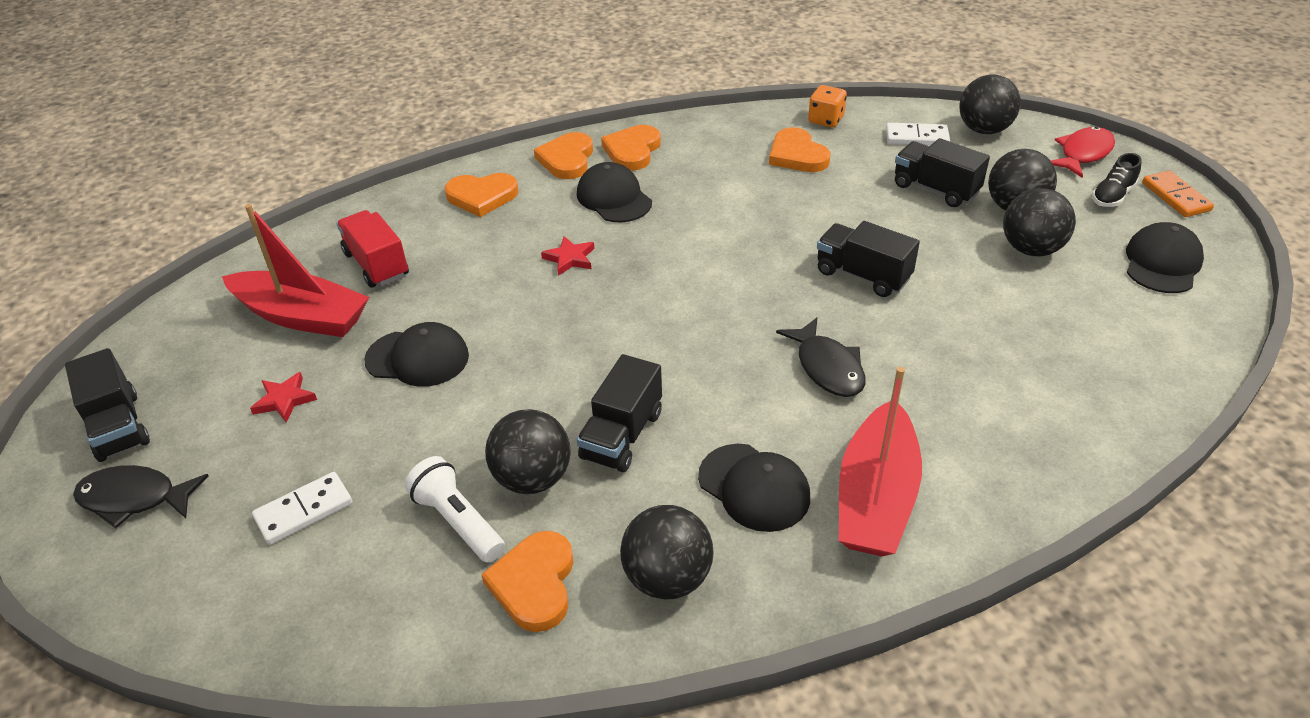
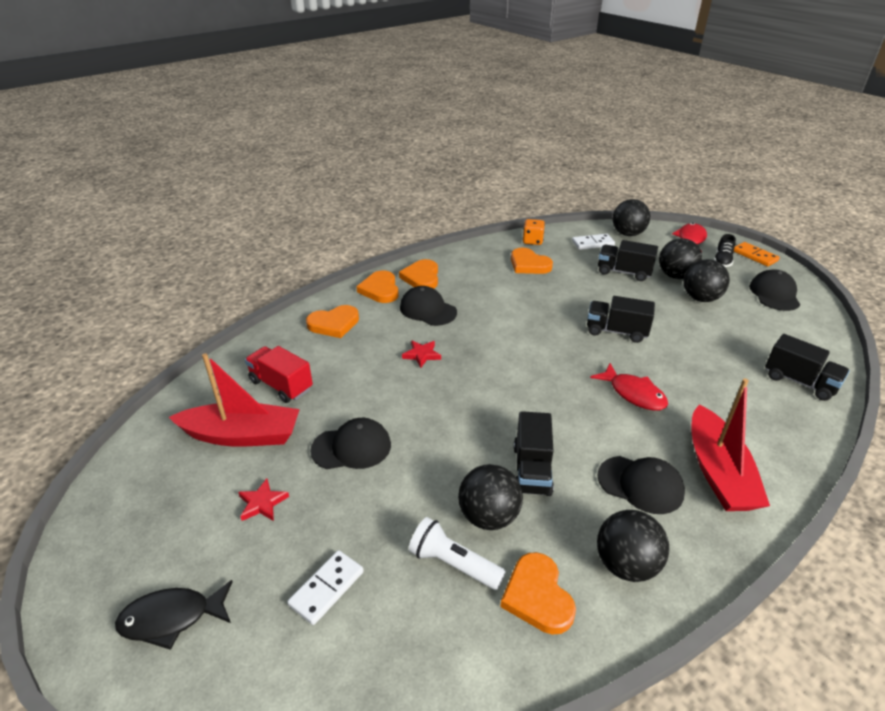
camera: 20 degrees left, 5 degrees down
(118, 426) = (125, 559): black truck -> black truck (799, 382)
(827, 367) = (633, 394): black fish -> red fish

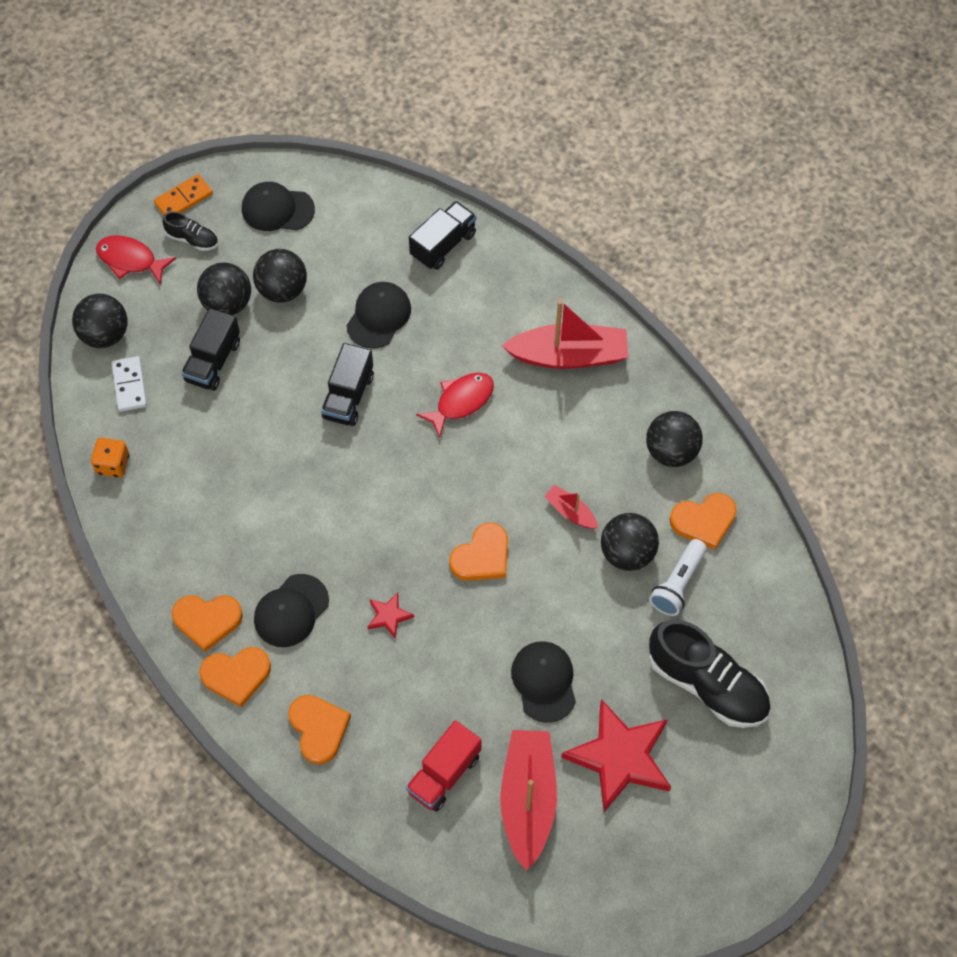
camera: 90 degrees left, 25 degrees up
(172, 618) = (742, 806): black fish -> none
(262, 503) = (619, 757): red star -> red star, size x2.25
(326, 588) = (707, 684): white domino -> black shoe
(529, 264) = (182, 476): orange heart -> orange heart (482, 556)
(532, 470) = (570, 512): black truck -> red boat
(640, 484) = (586, 422): black cap -> black cap (379, 316)

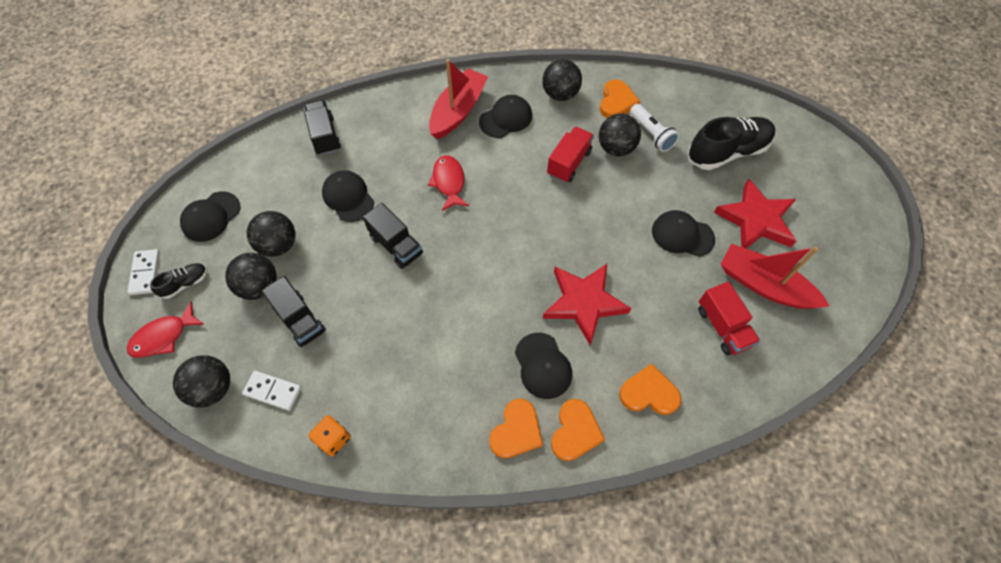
camera: 60 degrees left, 0 degrees up
(183, 198) = (145, 273): orange domino -> white domino
(389, 616) = (584, 303): red star -> red star, size x2.25
(482, 556) = (571, 225): orange heart -> none
(570, 512) = (569, 163): red boat -> red truck
(592, 411) = (506, 118): none -> black cap

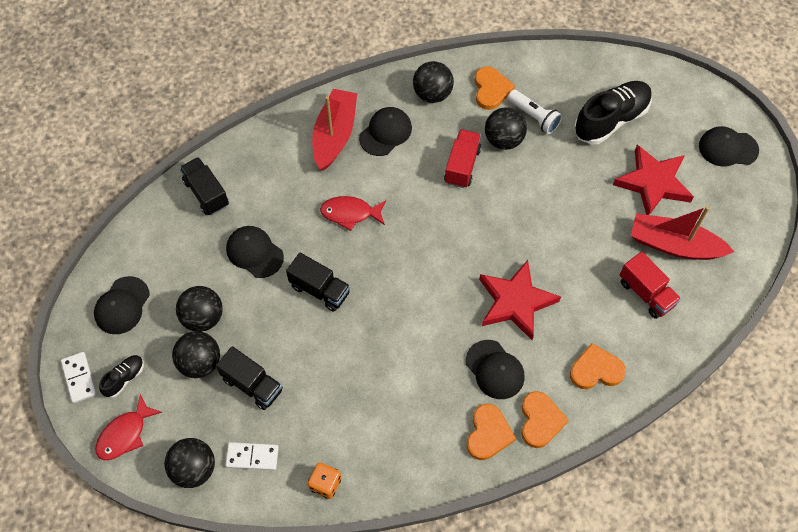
camera: 15 degrees left, 0 degrees up
(449, 182) = (350, 213): red fish -> red fish turned 60 degrees counterclockwise
(682, 235) = (589, 214): black cap -> black cap (728, 148)

